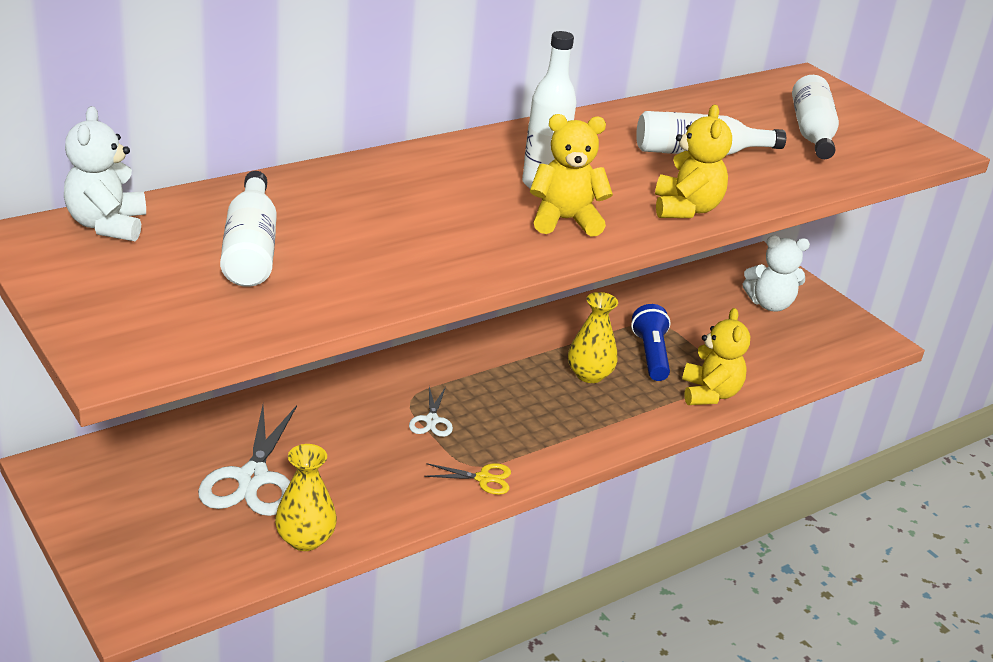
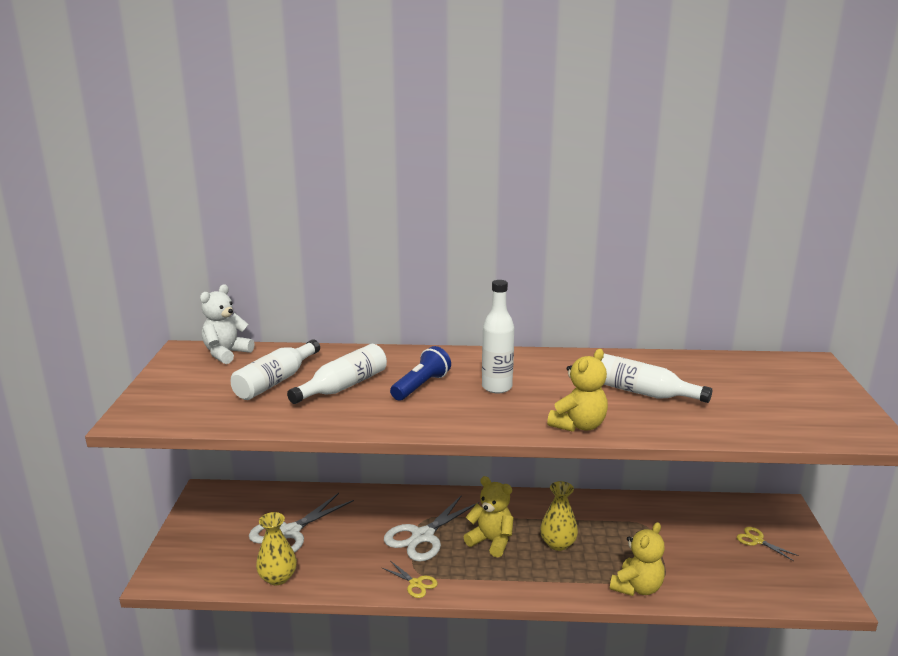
camera: 40 degrees right, 10 degrees down
(431, 420) = (423, 536): white scissors -> white scissors, size x1.97
(565, 220) = (480, 411): yellow teddy bear -> yellow teddy bear (491, 541)
(651, 355) = (618, 545): blue flashlight -> blue flashlight (421, 386)
(769, 304) = (757, 541): white teddy bear -> yellow scissors
(812, 132) = (762, 399): white bottle -> white bottle (343, 386)

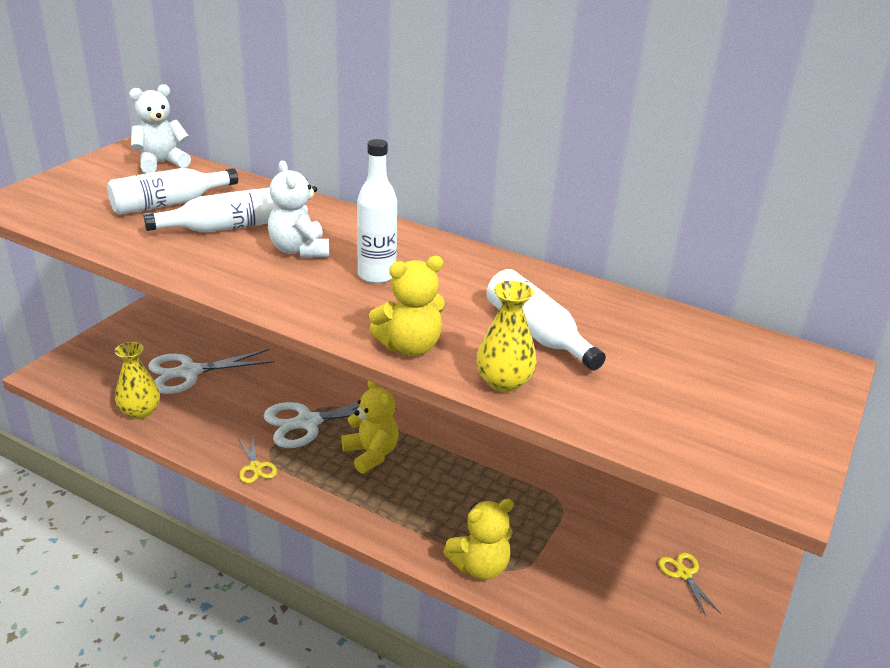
camera: 25 degrees right, 10 degrees up
(421, 386) = (299, 250): blue flashlight -> white teddy bear
(558, 543) = (439, 484): yellow vase -> yellow vase (504, 382)

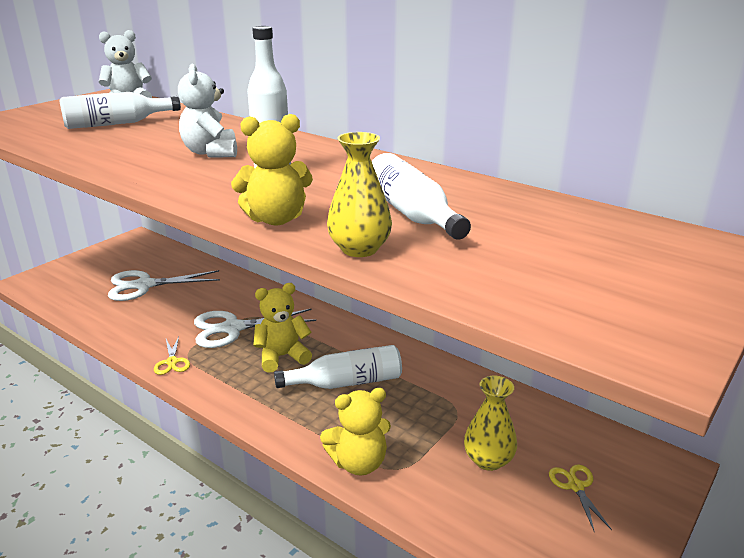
camera: 10 degrees right, 5 degrees down
(140, 411) = (90, 313): yellow vase -> yellow vase (488, 460)
(224, 227) = (153, 138): white bottle -> white bottle (346, 382)
(371, 454) = (282, 357): yellow teddy bear -> yellow teddy bear turned 90 degrees counterclockwise

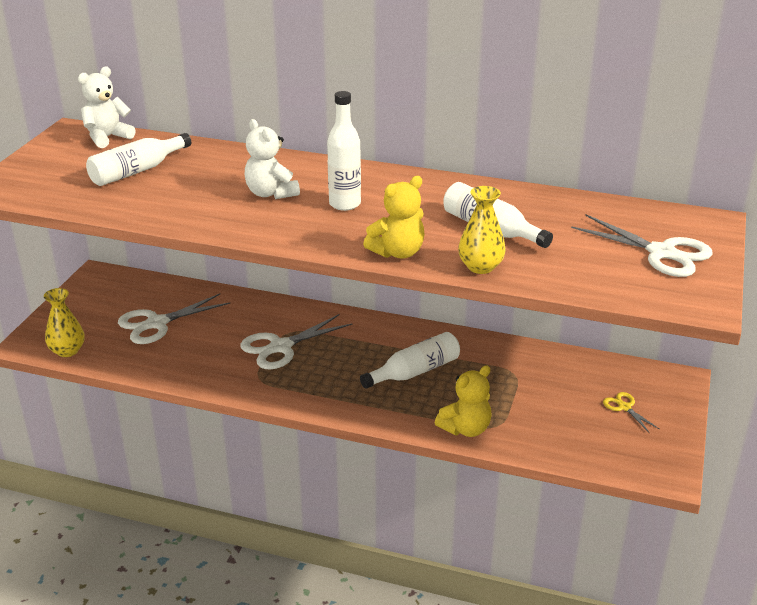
camera: 20 degrees left, 5 degrees up
(172, 362) = (252, 388): yellow scissors -> none
(282, 357) = (345, 362): yellow teddy bear -> none
(488, 460) = (557, 404): yellow vase -> yellow vase (67, 351)
(630, 274) = (661, 253): none -> white scissors

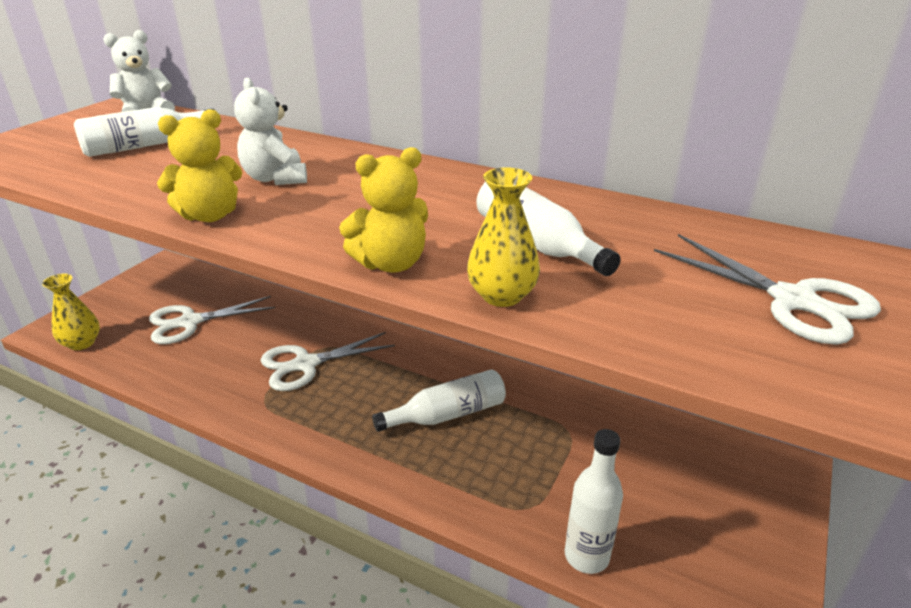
camera: 10 degrees right, 0 degrees up
(345, 204) = (357, 197): white bottle -> white bottle (586, 556)
(465, 429) = (487, 506): yellow teddy bear -> yellow teddy bear (210, 215)
(624, 407) = (709, 502): yellow scissors -> none

